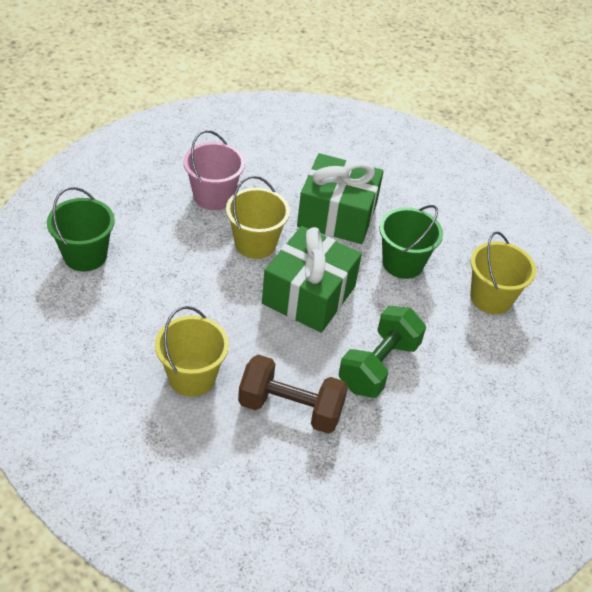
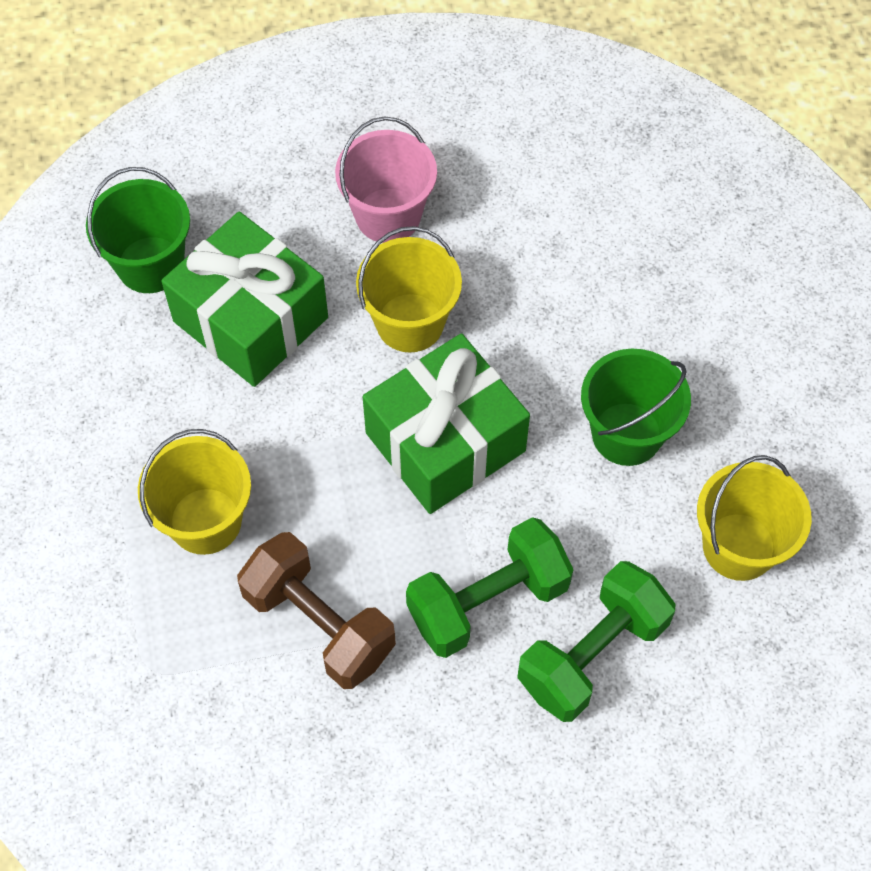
camera: 30 degrees right, 15 degrees up
(337, 215) = (567, 310): green gift -> green gift (250, 319)
(449, 373) = (592, 654): none -> green dumbbell

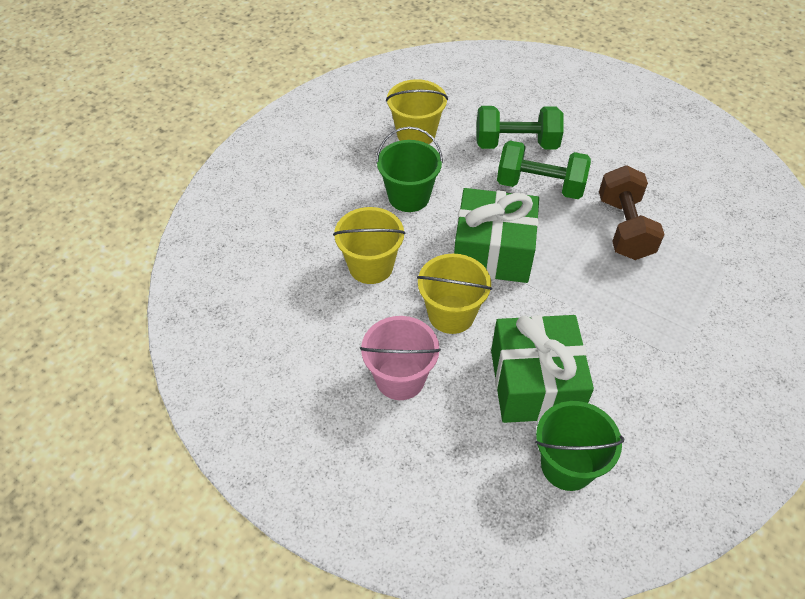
camera: 135 degrees left, 10 degrees down
(205, 521) = (646, 304): yellow bucket -> yellow bucket (371, 266)

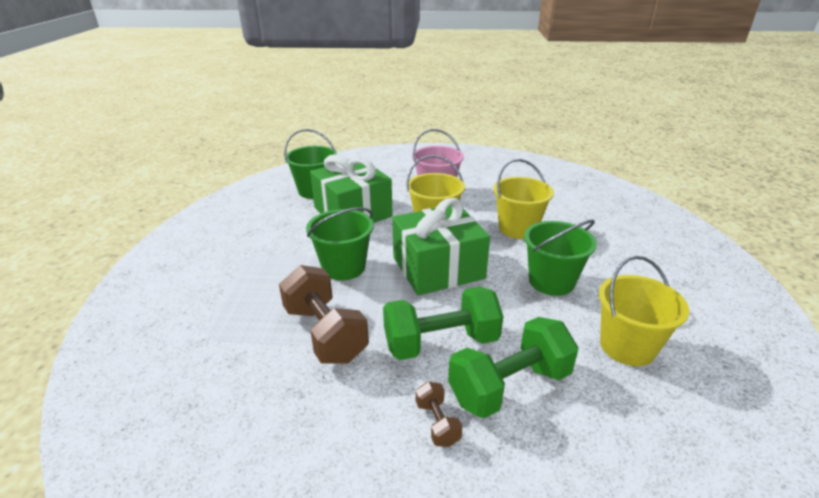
camera: 150 degrees right, 20 degrees down
(575, 144) = (437, 423): none -> brown dumbbell
(583, 292) = (344, 267): none -> green bucket

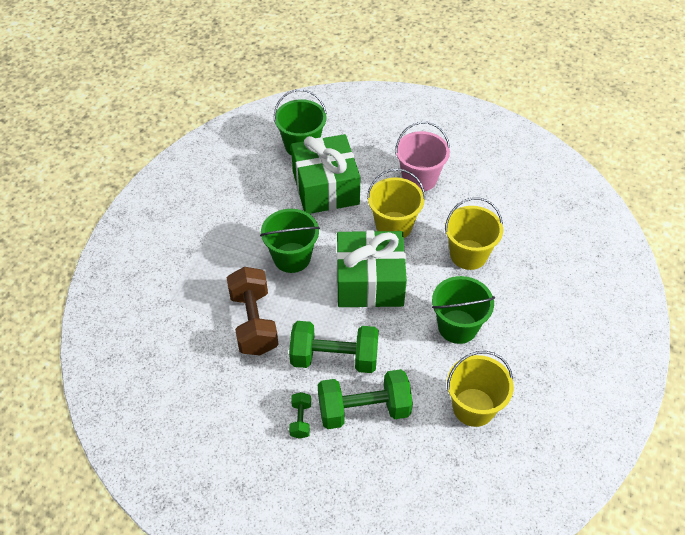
camera: 20 degrees right, 20 degrees up
(437, 423) = (300, 420): brown dumbbell -> green dumbbell

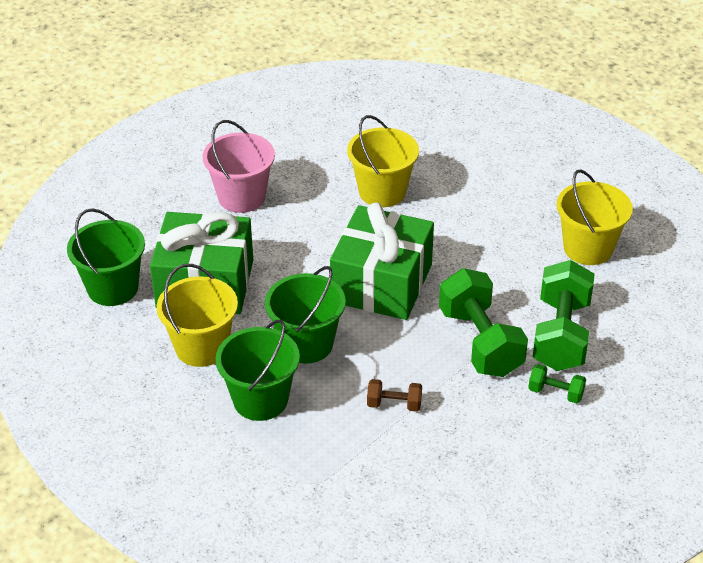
camera: 70 degrees left, 10 degrees down
(254, 322) = (394, 404): brown dumbbell -> brown dumbbell, size x0.47
(334, 358) = (480, 342): green dumbbell -> green dumbbell turned 45 degrees counterclockwise
(394, 226) = (305, 239): yellow bucket -> yellow bucket (201, 347)
(457, 326) = (479, 229): green bucket -> green bucket (260, 400)

